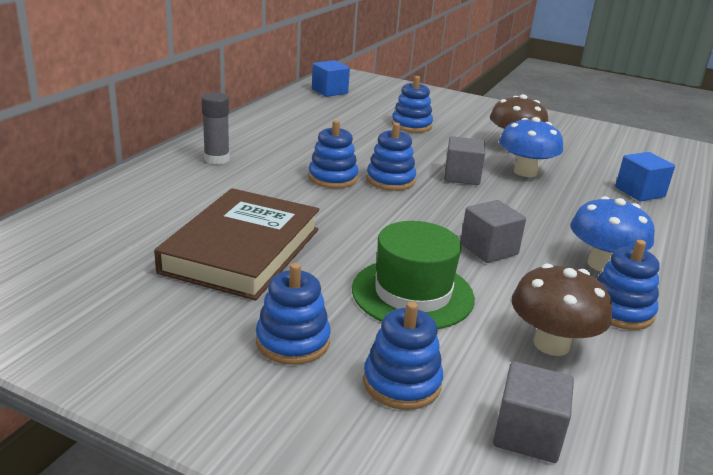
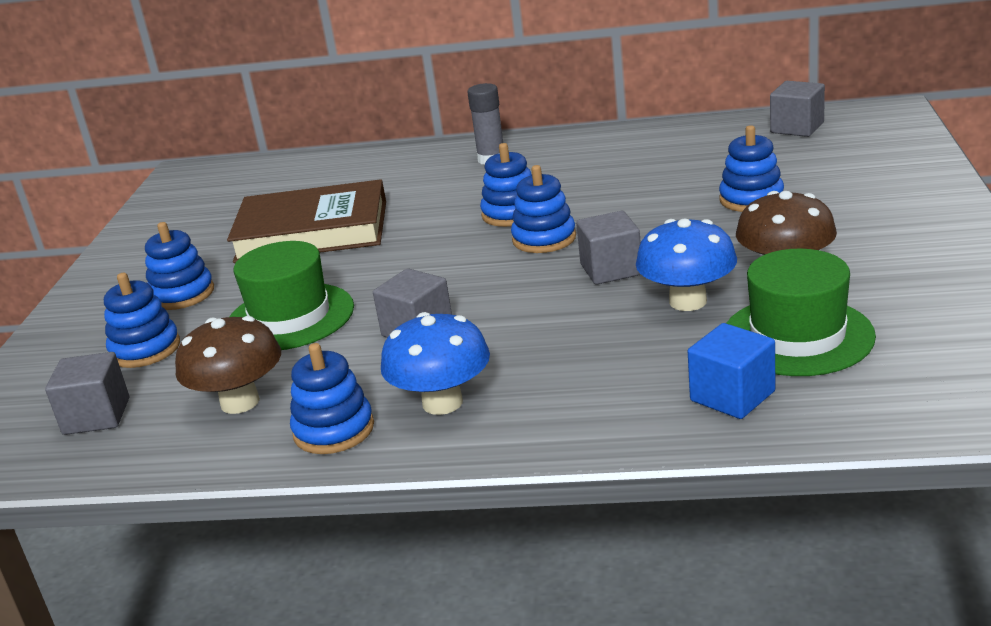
camera: 75 degrees right, 0 degrees up
(329, 91) = (797, 128): blue cube -> grey cube
(586, 163) = (797, 336): none -> green hat

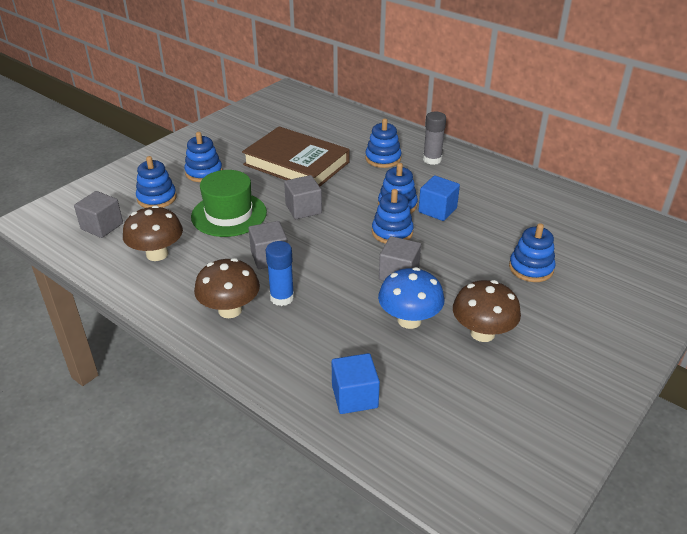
camera: 30 degrees right, 10 degrees up
(334, 430) = (172, 296): blue stacking toy -> blue stacking toy (383, 158)
(442, 403) = (230, 310): blue mushroom -> brown mushroom
(496, 358) = (282, 297): none -> blue glue stick
(568, 197) = (437, 210): none -> blue cube
(797, 128) = (626, 228): grey cube -> grey cube (303, 209)
(797, 336) = (434, 380): green hat -> none

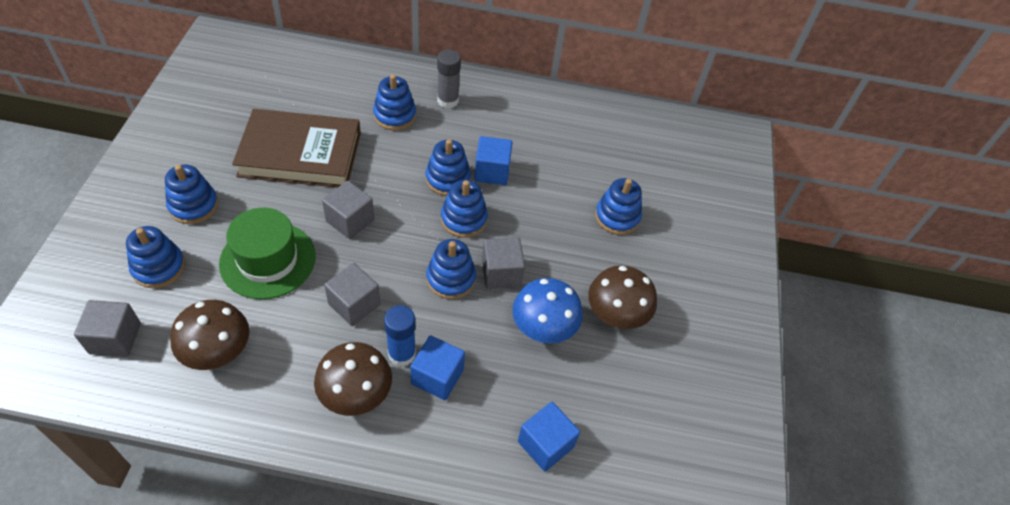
camera: 35 degrees left, 15 degrees up
(298, 321) = (437, 377): none -> blue cube
(354, 265) = (451, 279): none -> blue stacking toy

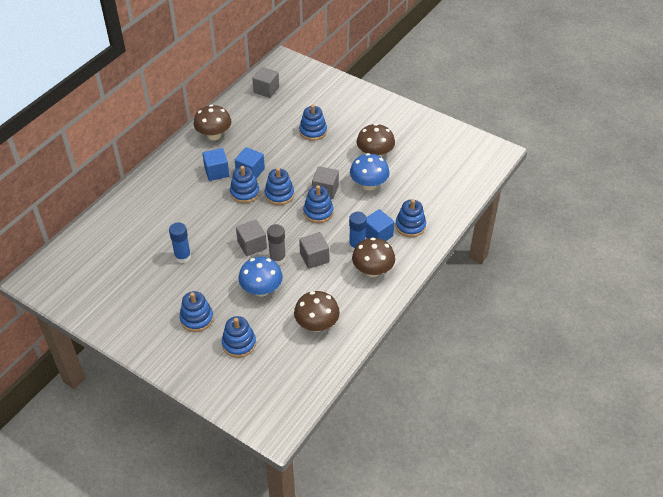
camera: 60 degrees left, 5 degrees down
(115, 338) = (283, 372): grey cube -> grey cube (266, 90)
(268, 260) = (261, 290): green hat -> blue mushroom
(300, 154) = (183, 256): brown book -> blue glue stick
(395, 115) = (176, 202): blue stacking toy -> blue stacking toy (410, 226)
(448, 100) = (179, 174): grey glue stick -> grey glue stick (277, 258)
(539, 111) = (214, 135): none -> brown mushroom
(545, 444) = (434, 206): blue cube -> blue cube (217, 172)

